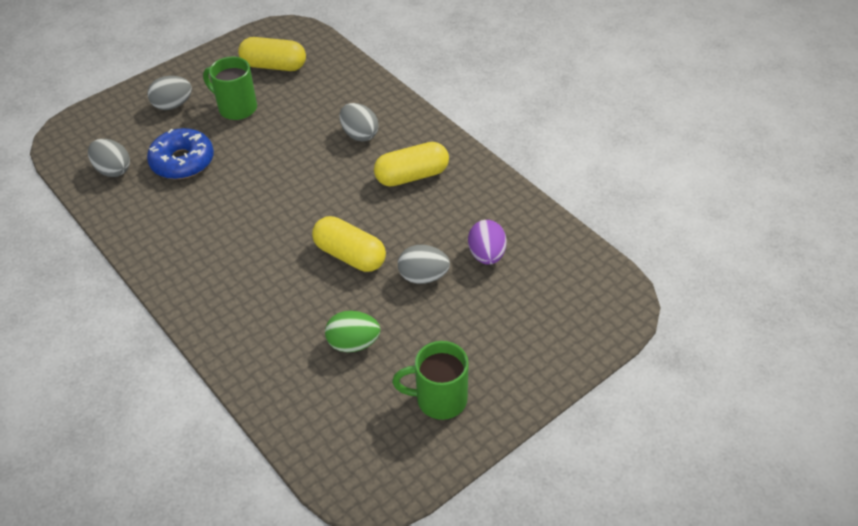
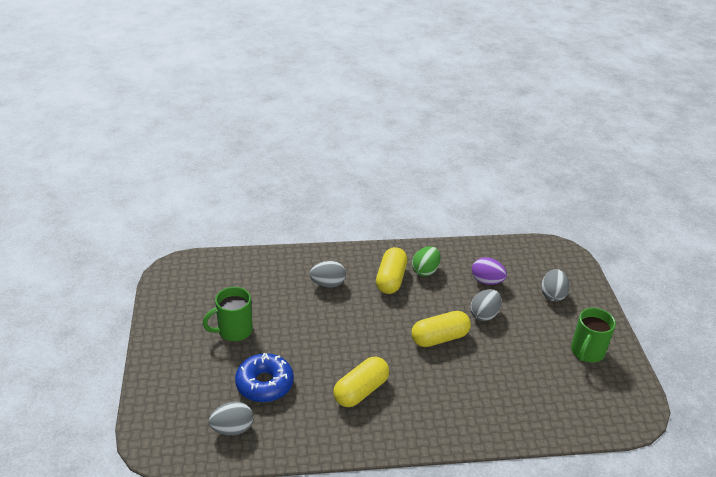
camera: 60 degrees left, 10 degrees down
(173, 105) = (191, 364): grey egg -> grey egg (552, 295)
(274, 66) = (207, 292): yellow capsule -> yellow capsule (361, 391)
(353, 343) = (518, 369): green egg -> green egg (425, 271)

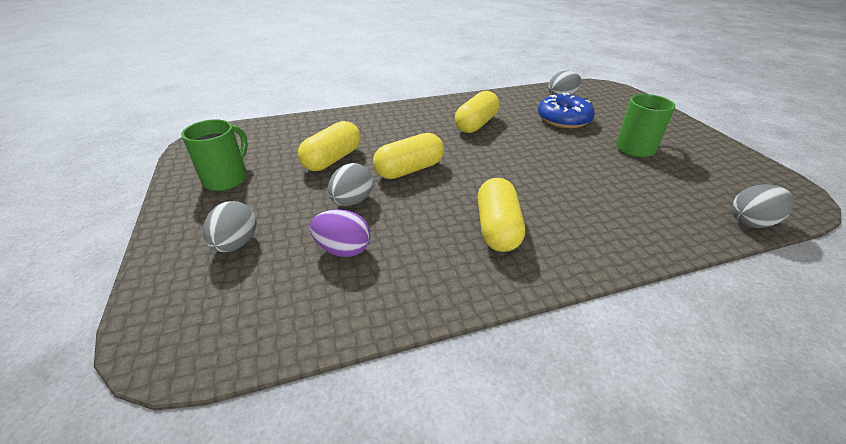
camera: 170 degrees right, 0 degrees up
(328, 284) = (581, 208): grey egg -> grey egg (751, 222)
(425, 271) = (448, 251): green egg -> none
(505, 361) = (332, 159): none -> yellow capsule

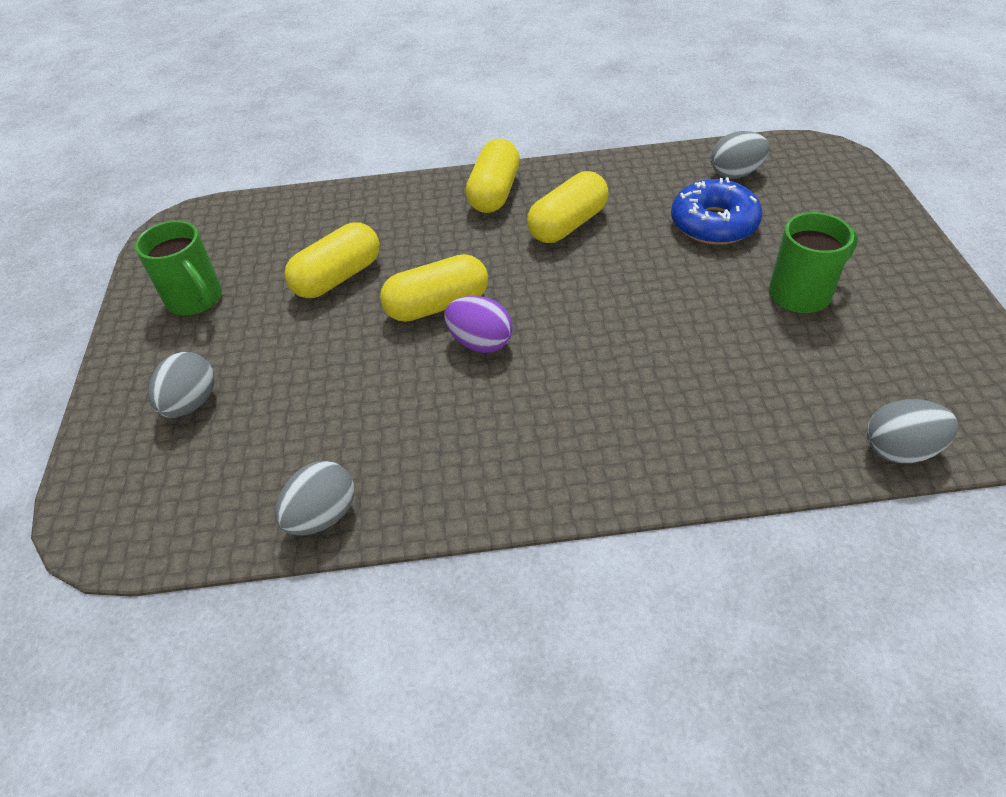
camera: 15 degrees right, 10 degrees up
(227, 179) = (196, 299): green mug -> green mug turned 105 degrees clockwise
(343, 249) = (314, 427): purple egg -> purple egg (480, 342)
(352, 201) = (345, 353): grey egg -> grey egg (322, 516)
(497, 228) = (520, 417): yellow capsule -> yellow capsule (494, 193)

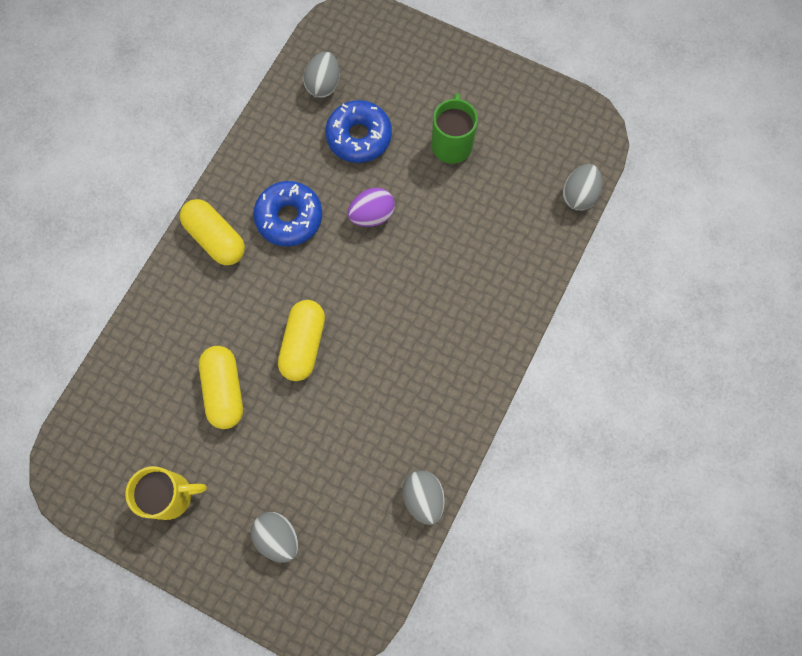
camera: 60 degrees left, 25 degrees up
(196, 299) = (171, 495): green mug -> yellow mug
(480, 342) = (356, 339): purple egg -> purple egg (372, 215)
(567, 224) = (289, 218): yellow capsule -> blue donut

